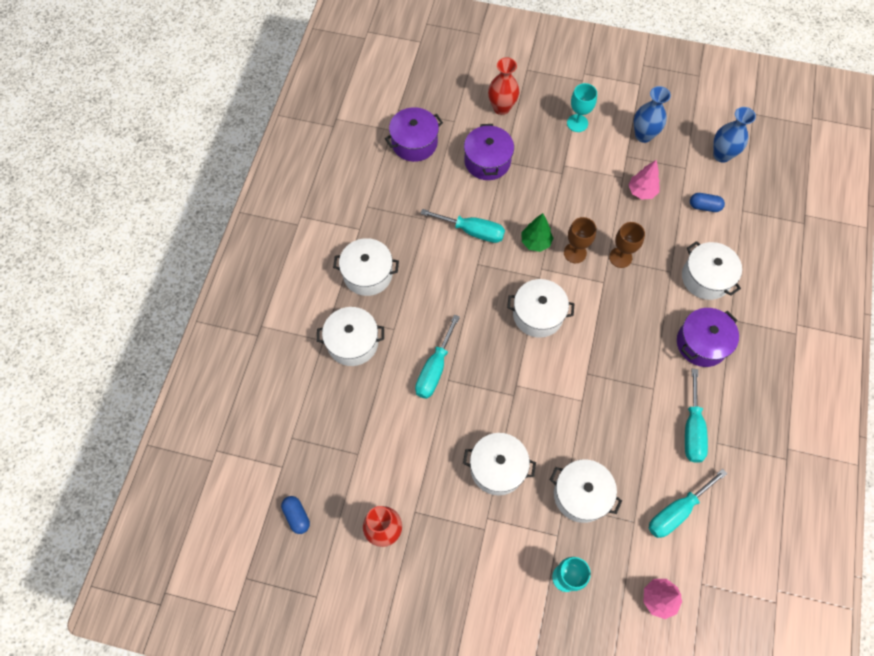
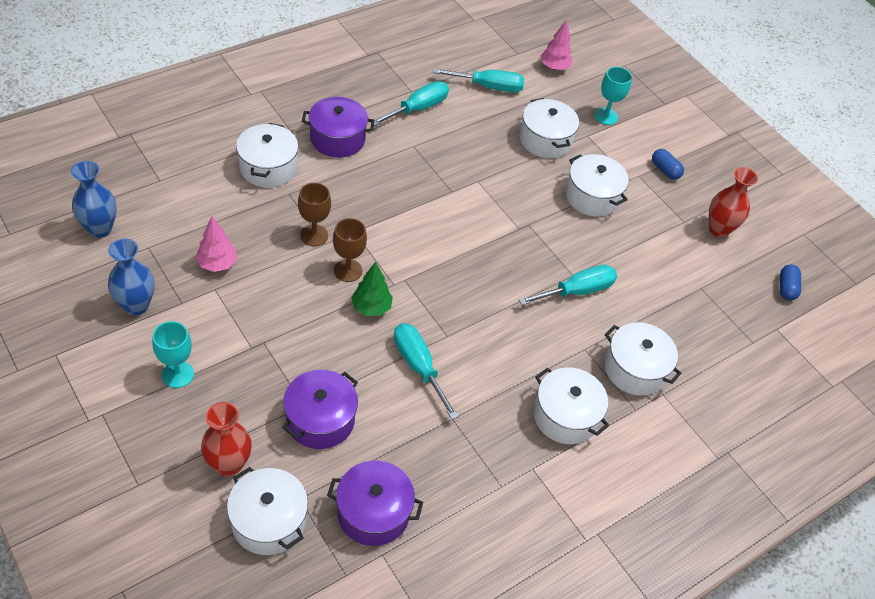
camera: 145 degrees left, 15 degrees down
(538, 315) = (441, 256): white pot -> white pot (269, 521)
(704, 206) = (185, 208): blue capsule -> blue capsule (665, 170)

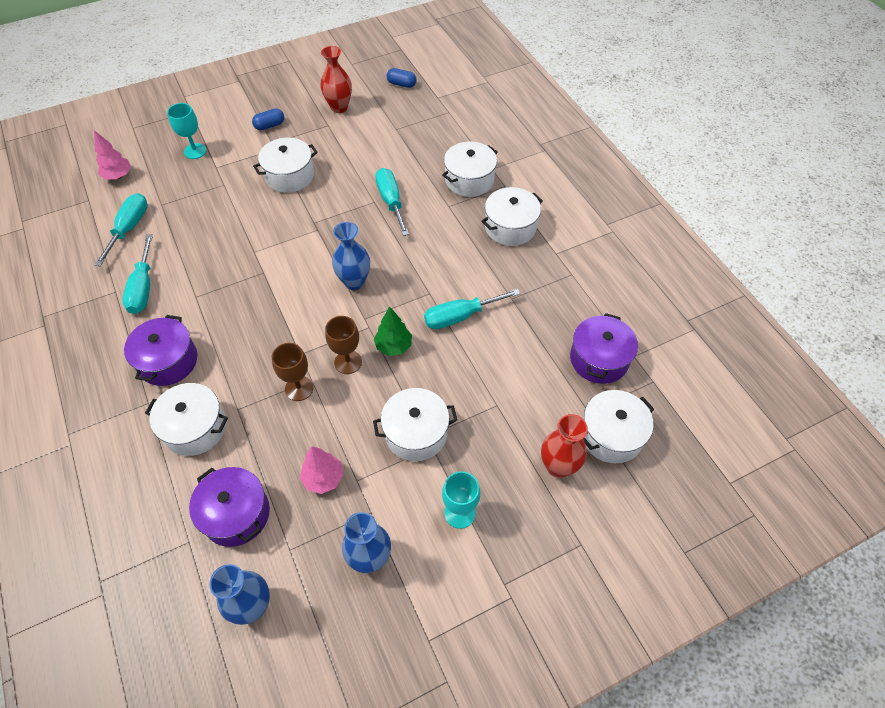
camera: 75 degrees left, 5 degrees up
(320, 420) = (512, 392): purple pot -> purple pot (236, 514)
(418, 108) = (143, 288): turquoise screwdriver -> turquoise screwdriver turned 150 degrees counterclockwise
(452, 267) = (354, 282): none -> blue vase
(545, 140) = (214, 196): white pot -> white pot (416, 433)

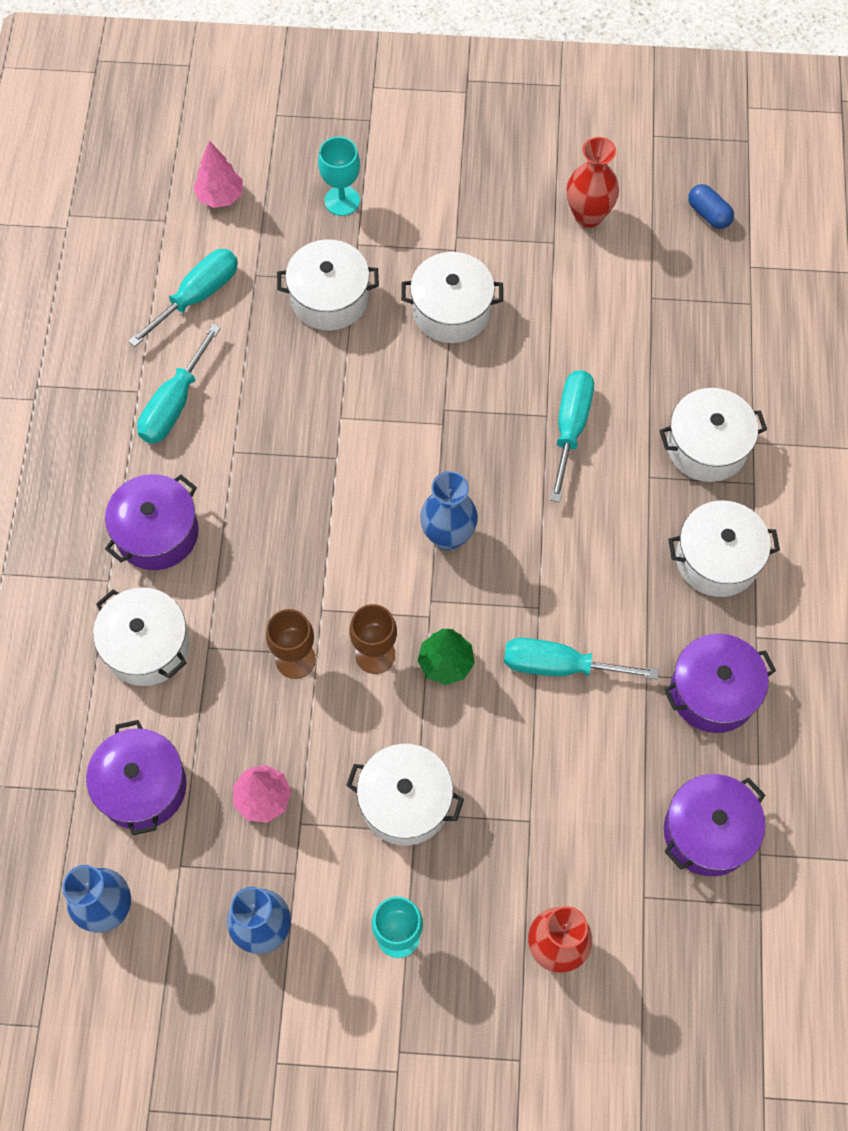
camera: 30 degrees right, 10 degrees up
(270, 125) = (469, 203): blue capsule -> none
(552, 289) = (713, 692): none -> purple pot
(611, 435) = (651, 945): white pot -> white pot (329, 298)

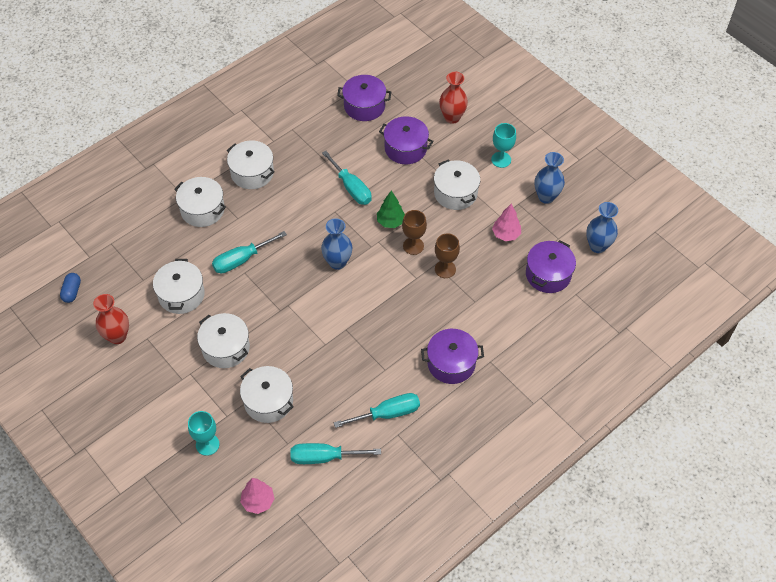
camera: 135 degrees left, 10 degrees down
(147, 646) = (498, 322): white pot -> white pot (181, 295)
(713, 692) = (310, 138): purple pot -> purple pot (405, 148)

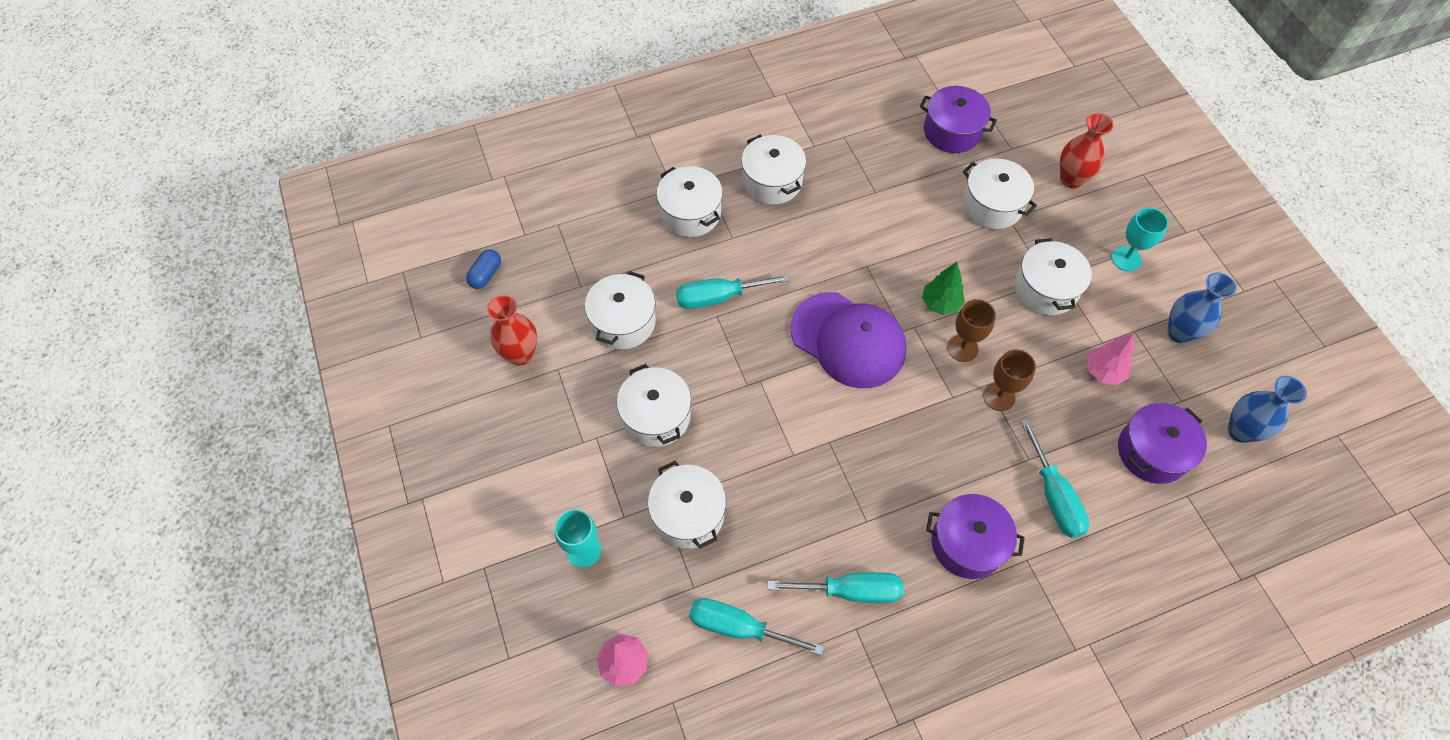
camera: 20 degrees right, 5 degrees up
(337, 262) = (848, 340): blue vase -> purple cap
(351, 188) = (900, 240): turquoise screwdriver -> turquoise screwdriver (1054, 496)
(405, 148) = (992, 205): purple pot -> white pot

